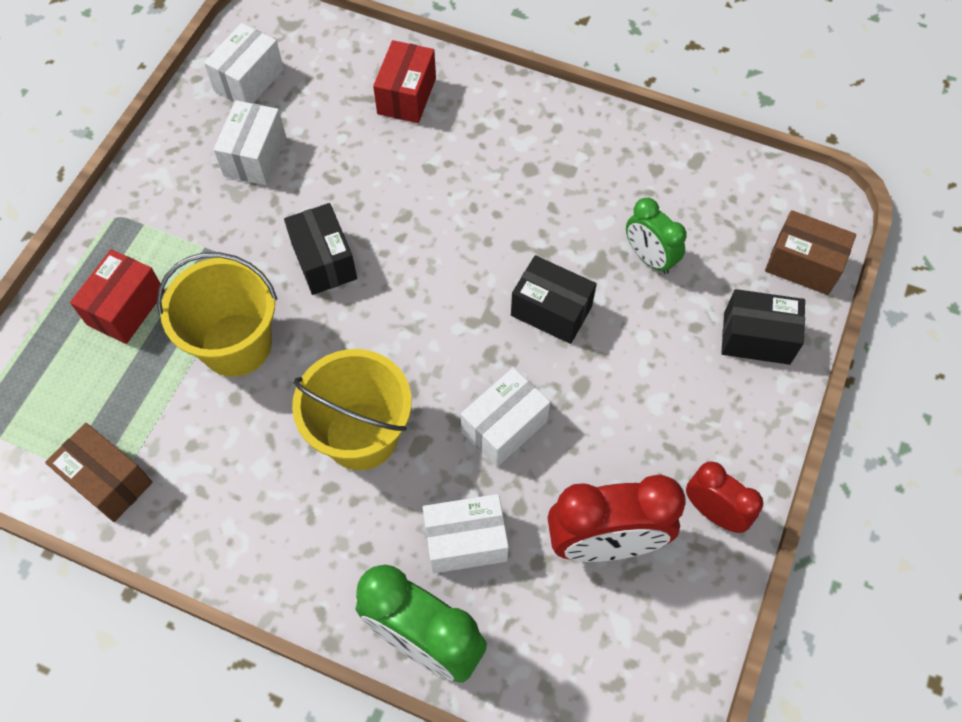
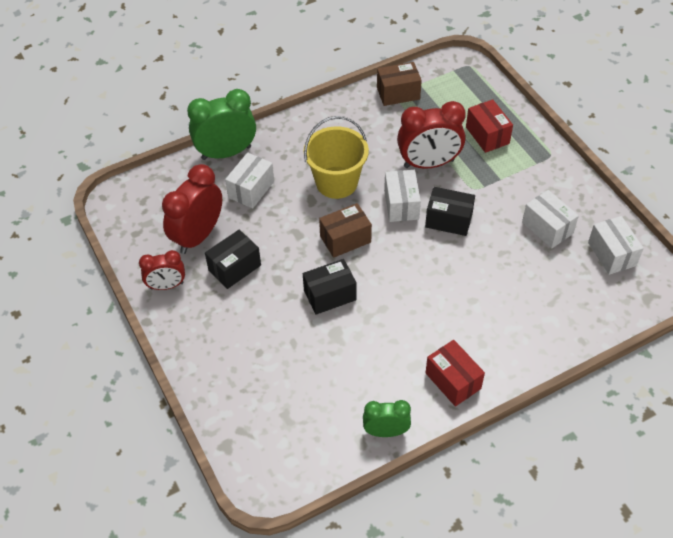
camera: 130 degrees right, 10 degrees down
(236, 344) = (429, 163): yellow bucket -> red clock
(406, 96) = (538, 322): red box -> red box (453, 381)
(504, 427) = (288, 235): white box -> white box (401, 205)
(649, 258) = (318, 363): green clock -> green clock (386, 431)
(756, 338) = (225, 375): black box -> black box (234, 268)
(803, 265) = (242, 437): brown box -> brown box (345, 239)

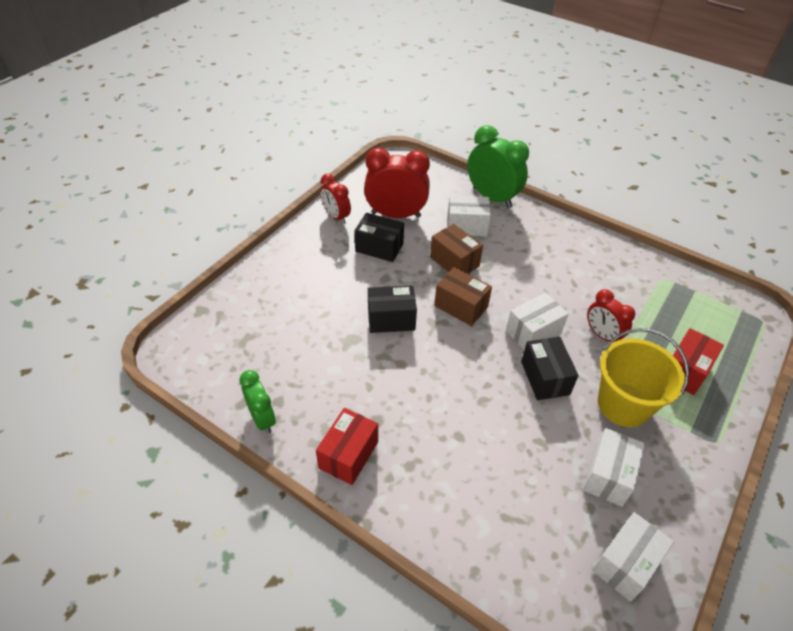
camera: 60 degrees right, 5 degrees down
(330, 295) = (391, 319): black box -> black box turned 45 degrees counterclockwise
(336, 182) = (520, 276): yellow bucket -> yellow bucket (623, 405)
(398, 93) = (666, 279): brown box -> brown box (454, 262)
(429, 163) = (602, 335): red clock -> red clock, size x0.59

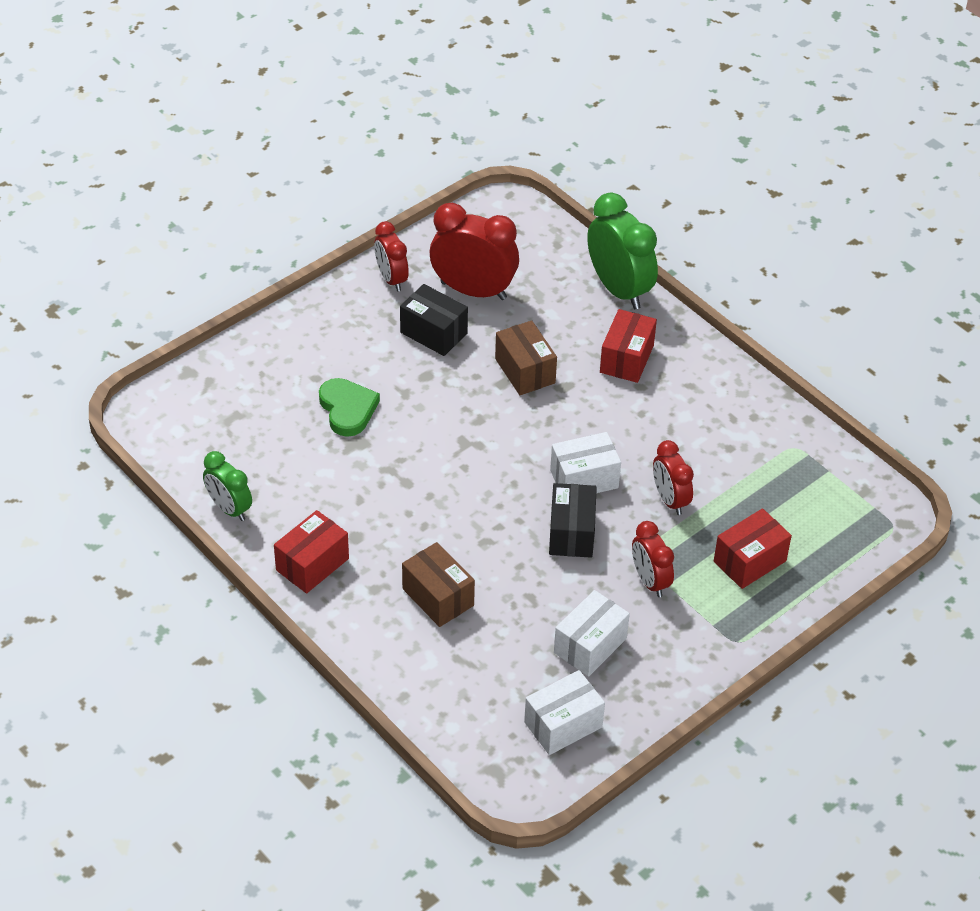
camera: 15 degrees right, 0 degrees up
(262, 419) = (229, 508): green clock -> green clock turned 150 degrees clockwise
(335, 314) = (347, 409): none -> green heart
(391, 319) = (414, 428): black box -> none
(461, 306) = (508, 430): brown box -> brown box (438, 597)
(466, 226) = (563, 325): white box -> none
(519, 241) = (626, 359): none -> red box
(623, 405) = (650, 581): yellow bucket -> red clock

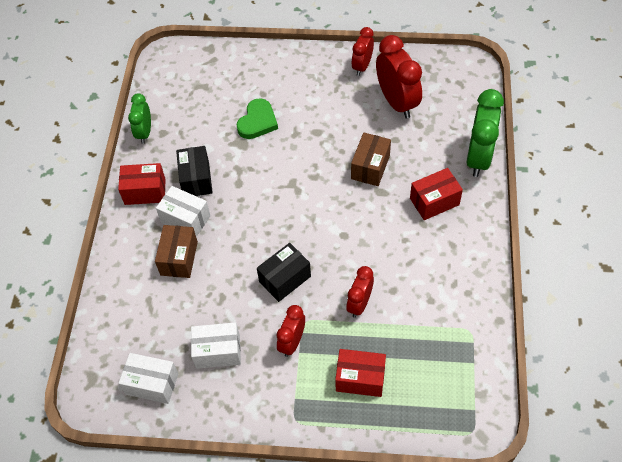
camera: 50 degrees right, 10 degrees up
(433, 333) = (348, 111): black box -> black box (196, 179)
(584, 479) = (328, 253): white box -> white box (185, 219)

